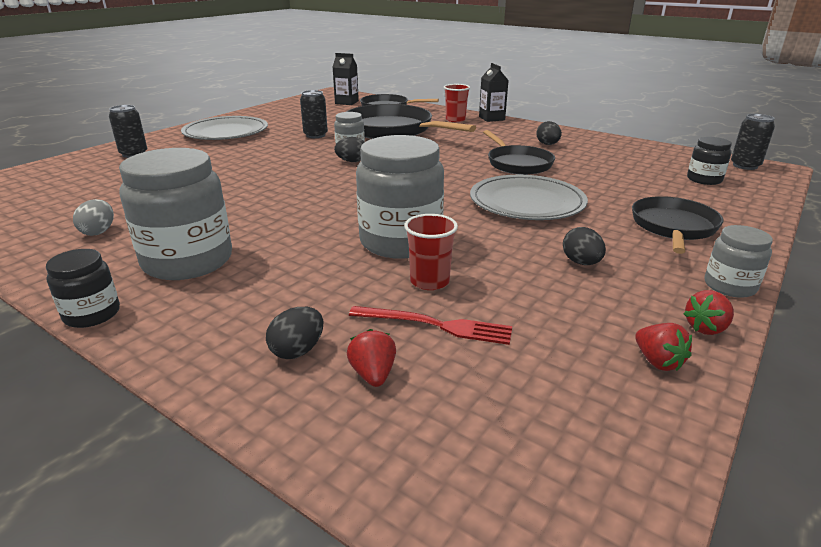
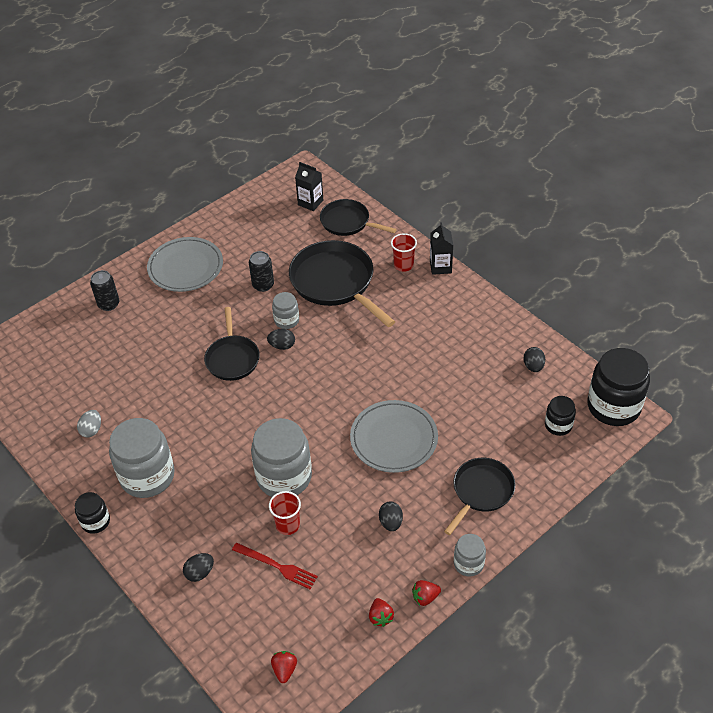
camera: 15 degrees right, 20 degrees up
(373, 374) = (233, 598): red strawberry -> red strawberry (284, 670)
(517, 163) = (418, 371): black pan -> black pan (232, 358)
(547, 144) = (464, 336): black egg -> black egg (533, 366)
(745, 166) = (613, 406): black can -> black jar

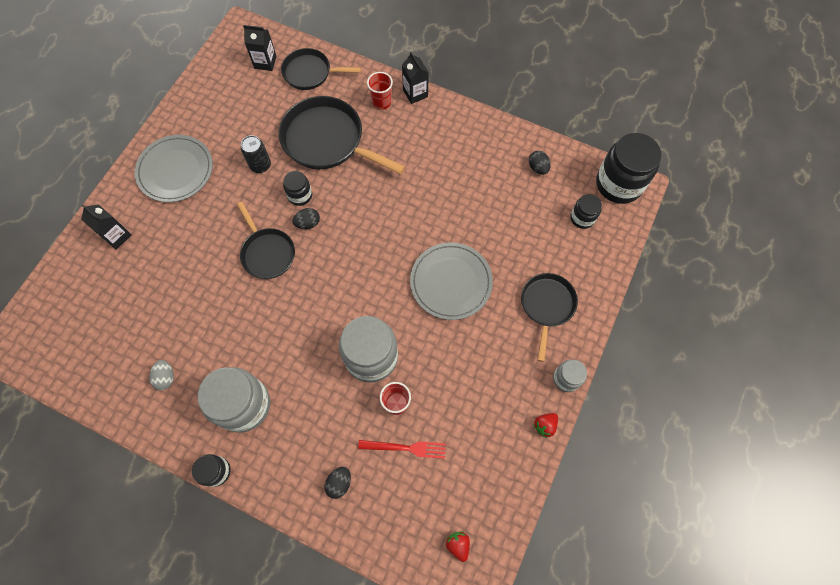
camera: 25 degrees left, 20 degrees up
(109, 304) = (117, 236): black can -> black carton
(286, 320) = (300, 195): grey jar -> black jar
(380, 617) = (516, 459): red strawberry -> none
(391, 522) = (484, 365): black egg -> none

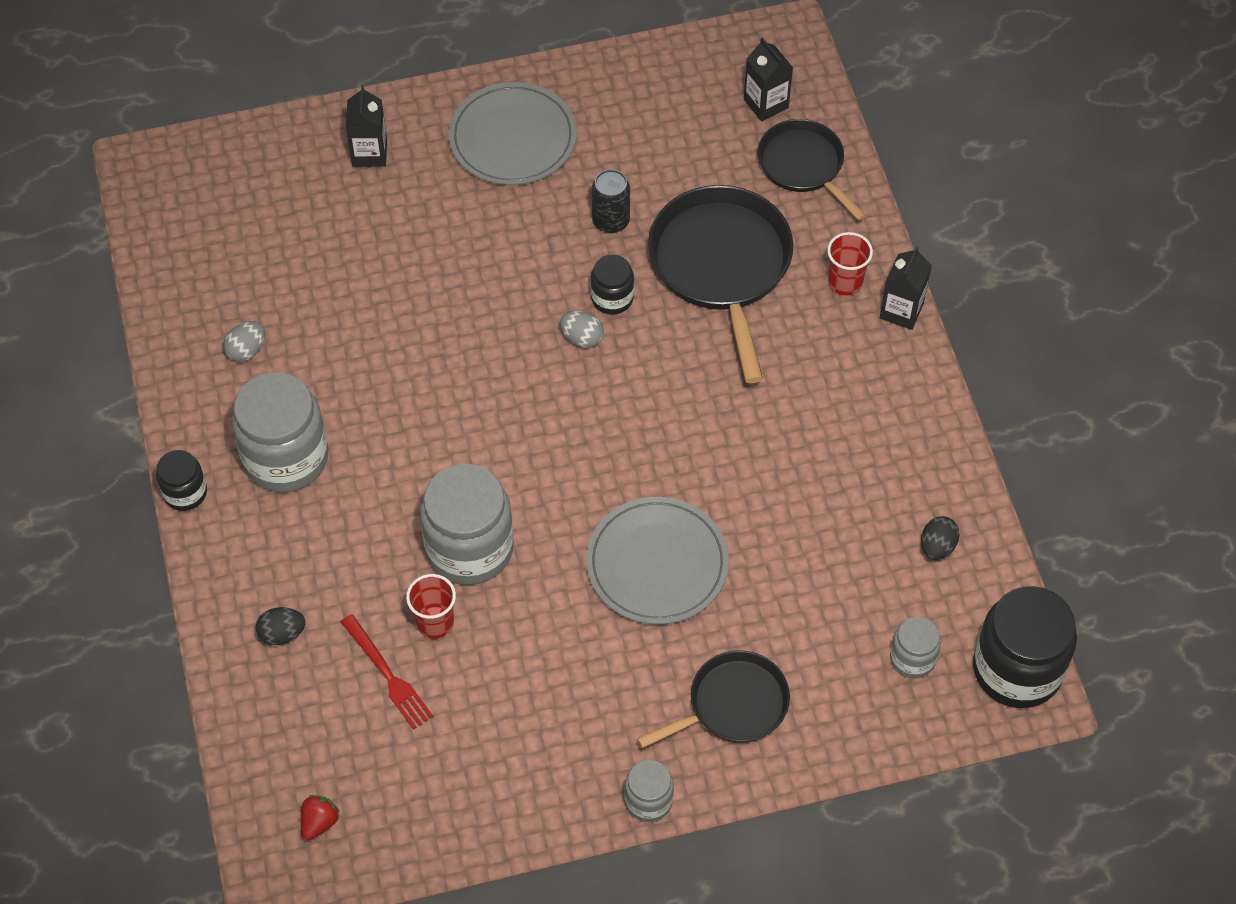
camera: 50 degrees right, 10 degrees down
(267, 253) = (499, 326): black pan -> none
(308, 223) = (582, 338): black egg -> grey egg
(545, 425) = (560, 818): red strawberry -> none
(582, 218) = (912, 658): black jar -> grey jar

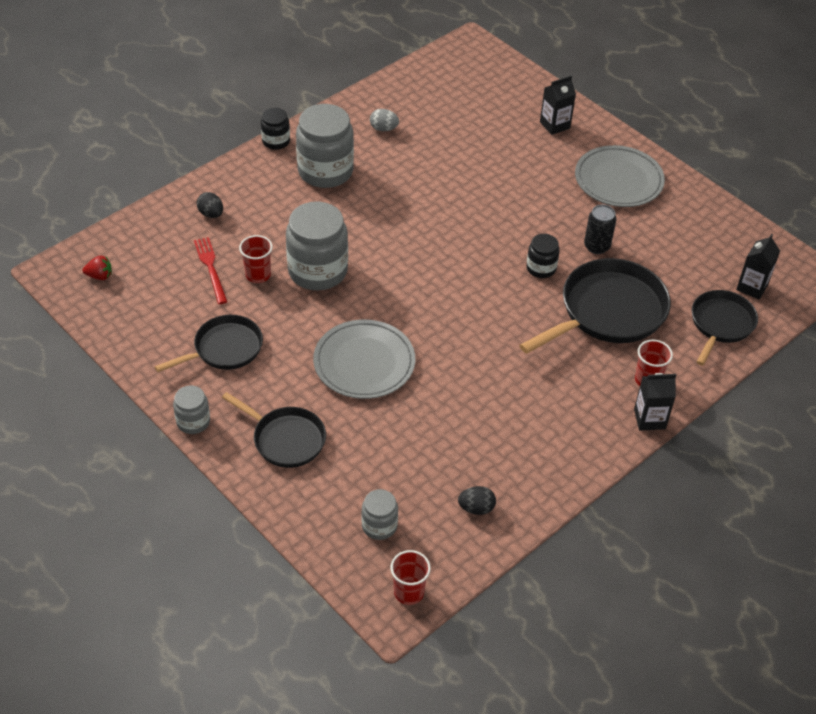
camera: 60 degrees right, 10 degrees down
(387, 675) = (211, 268): red fork -> red fork turned 135 degrees clockwise
(545, 716) = (224, 349): none -> black pan
(582, 338) = (501, 265): grey egg -> none
(1017, 669) = (409, 592): black jar -> red cup

